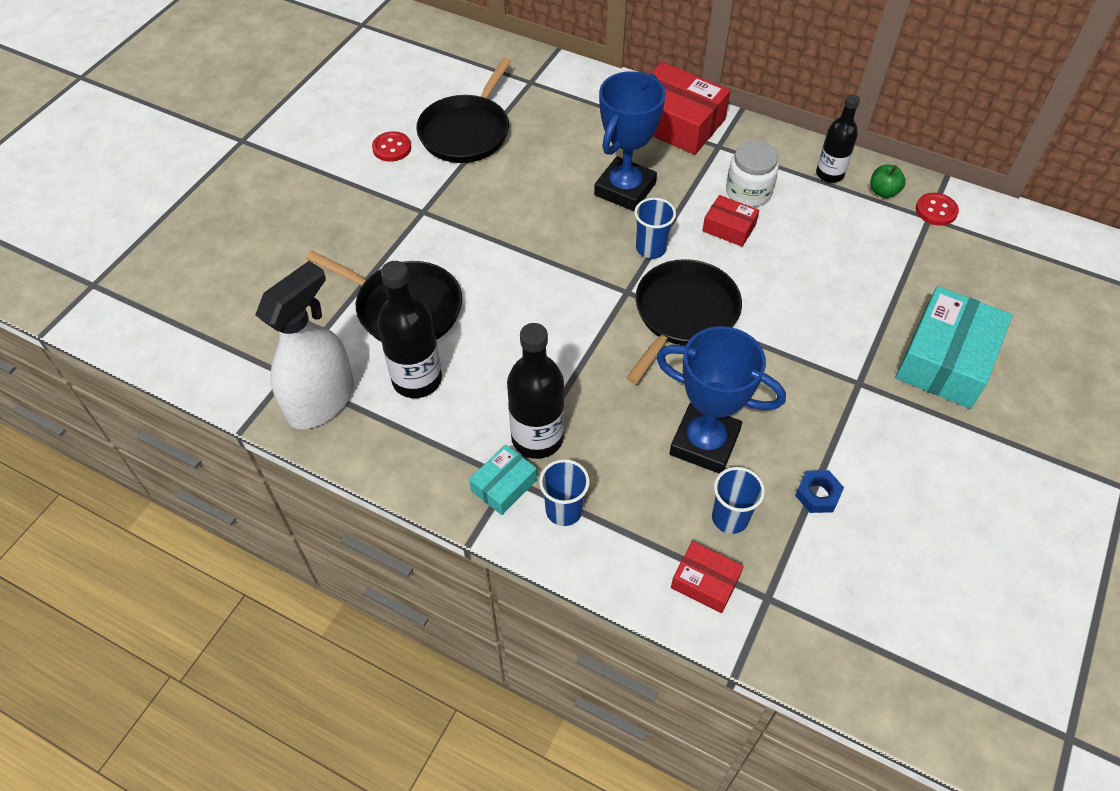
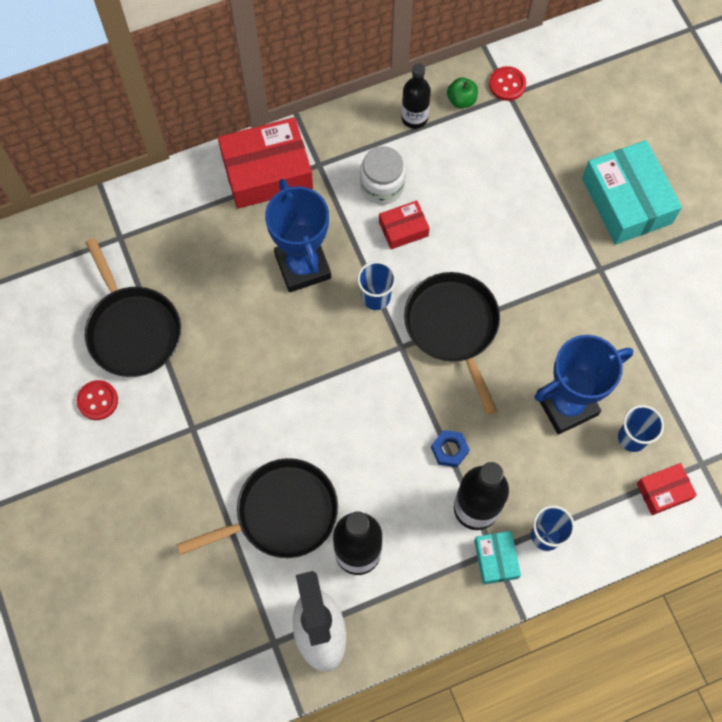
camera: 50 degrees left, 15 degrees up
(817, 494) = (658, 371): blue nut -> blue nut (449, 450)

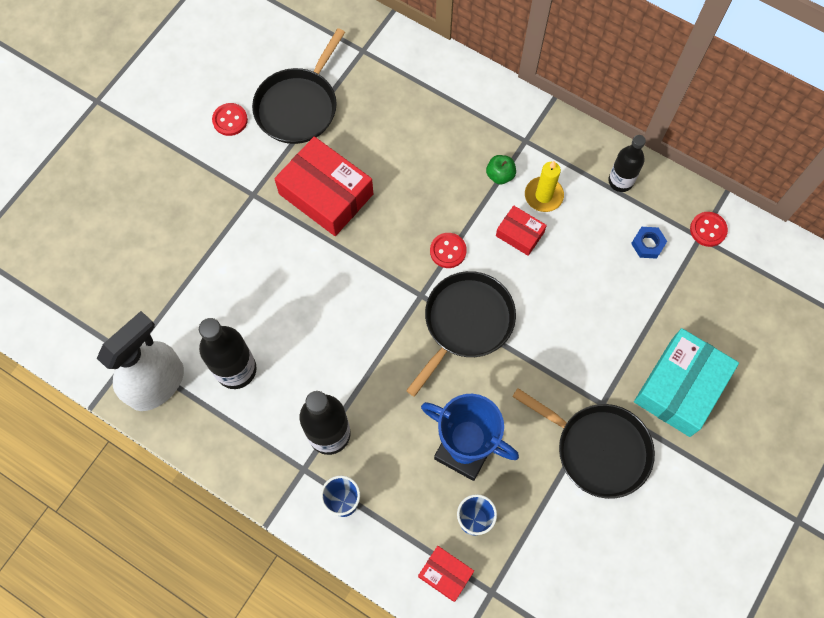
camera: 55 degrees right, 0 degrees up
(267, 172) = (490, 110): red box -> red box (326, 194)
(281, 513) = (230, 297): black pan -> black pan (598, 449)
(302, 266) = (433, 184): blue trophy -> none
(376, 297) = (448, 251): blue cup -> red button
(382, 186) = (543, 195): white jar -> yellow candle
(449, 450) = (363, 384): blue nut -> blue nut (647, 244)
(461, 100) = (665, 205): green apple -> green apple (500, 175)
(496, 559) = (298, 475): turquoise box -> none

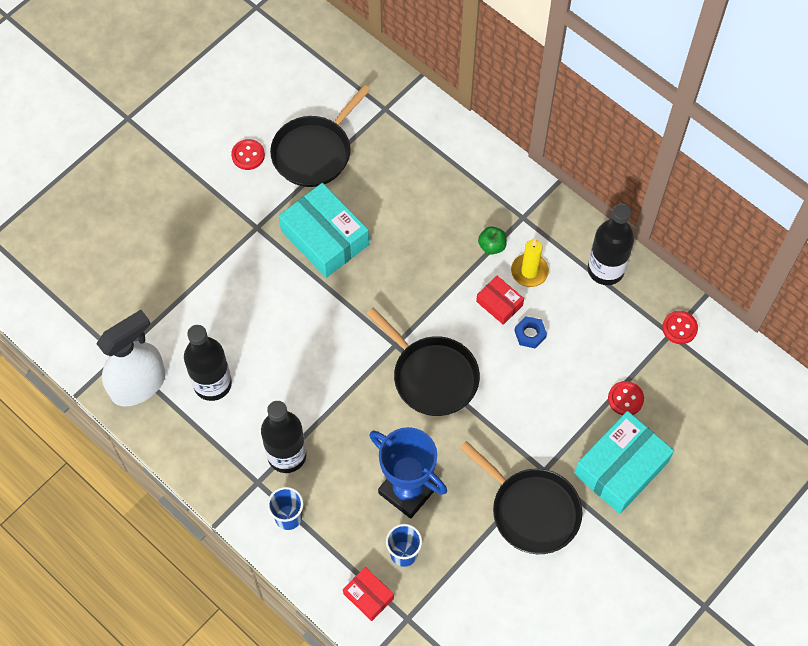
camera: 10 degrees right, 5 degrees down
(326, 194) = (325, 237): red box -> turquoise box
(448, 251) = (428, 308): red button -> red button (625, 399)
(466, 322) = (432, 376): black pan -> black pan turned 90 degrees clockwise
(620, 181) = (605, 269): black bottle -> black bottle, size x1.51
(647, 244) = (619, 332): blue nut -> blue nut (530, 334)

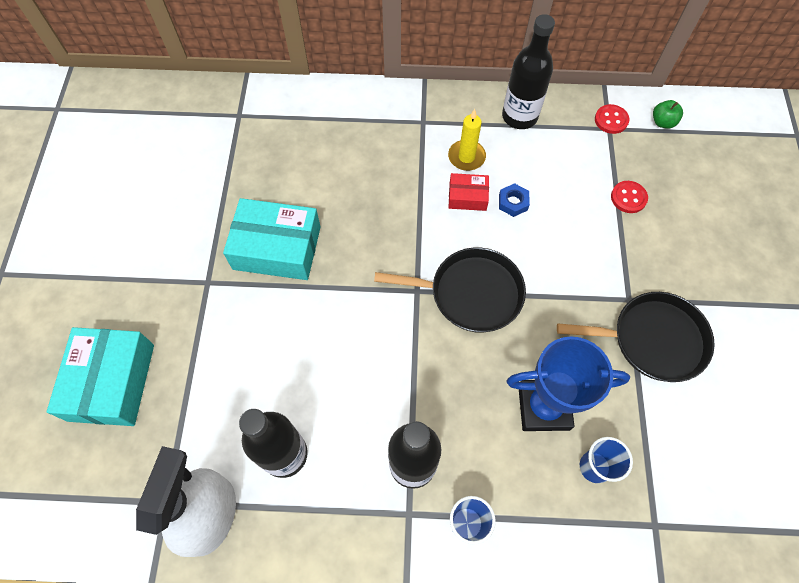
camera: 40 degrees left, 0 degrees up
(248, 155) = (148, 228): red button -> none
(314, 152) = (207, 186): black pan -> none
(368, 596) = (604, 535): red box -> none
(492, 246) = (420, 158): green apple -> green apple (662, 122)
(621, 467) = (679, 251): turquoise box -> turquoise box (111, 382)

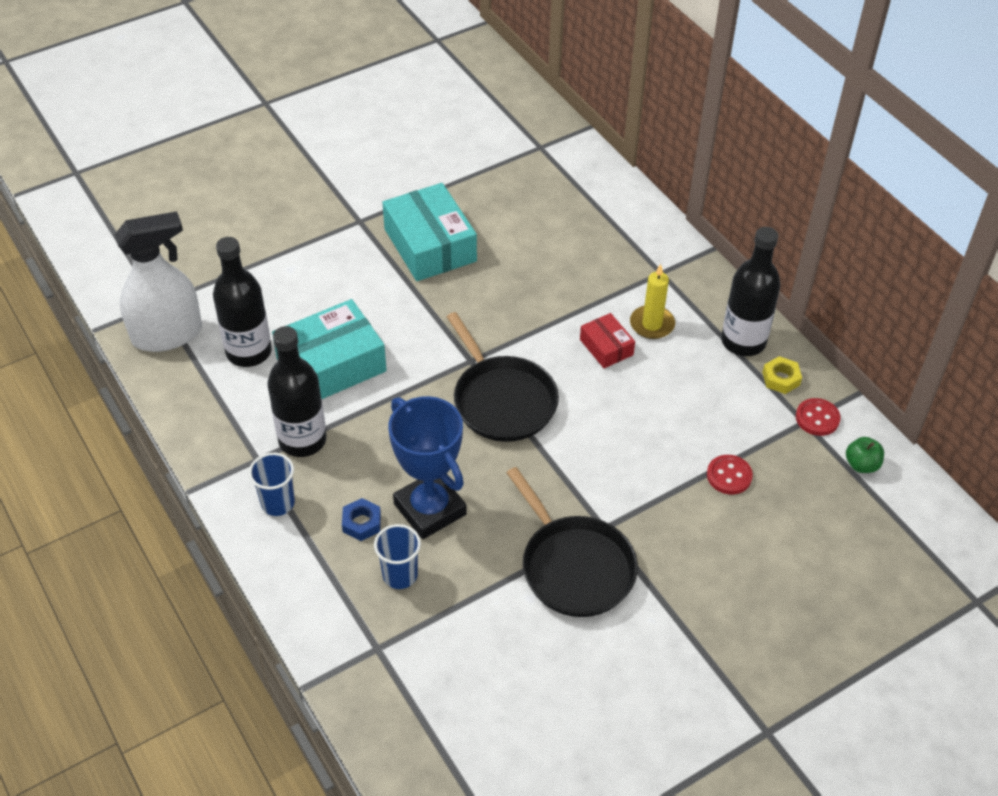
camera: 55 degrees right, 15 degrees down
(111, 382) = (228, 216): turquoise box -> turquoise box (331, 365)
(513, 202) = (632, 384): blue nut -> blue nut (361, 523)
(565, 117) = (781, 378): none -> yellow nut

